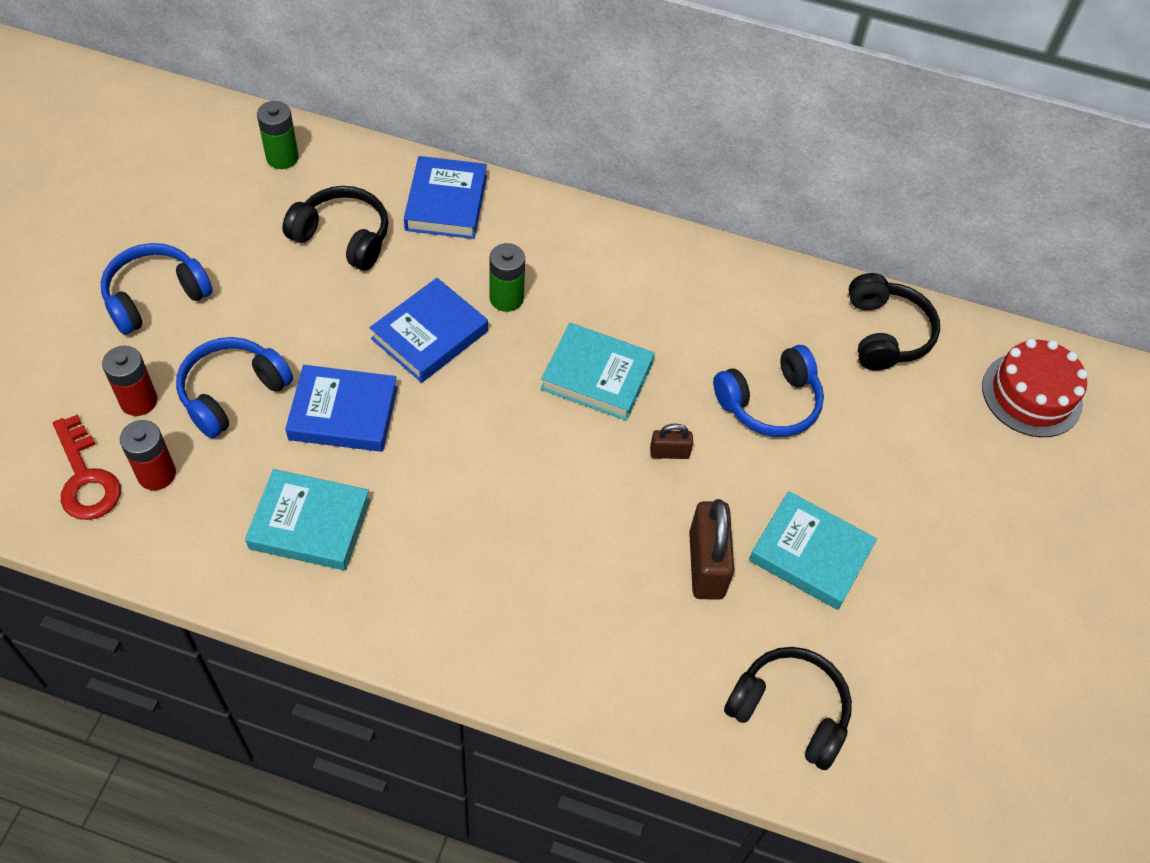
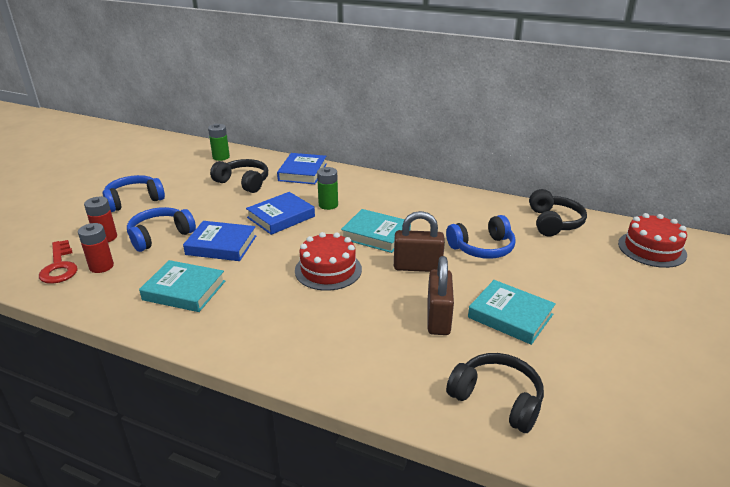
camera: 10 degrees right, 25 degrees down
(529, 466) = (328, 270): none -> red cake
(669, 452) = (417, 267): brown padlock -> brown padlock, size x1.93

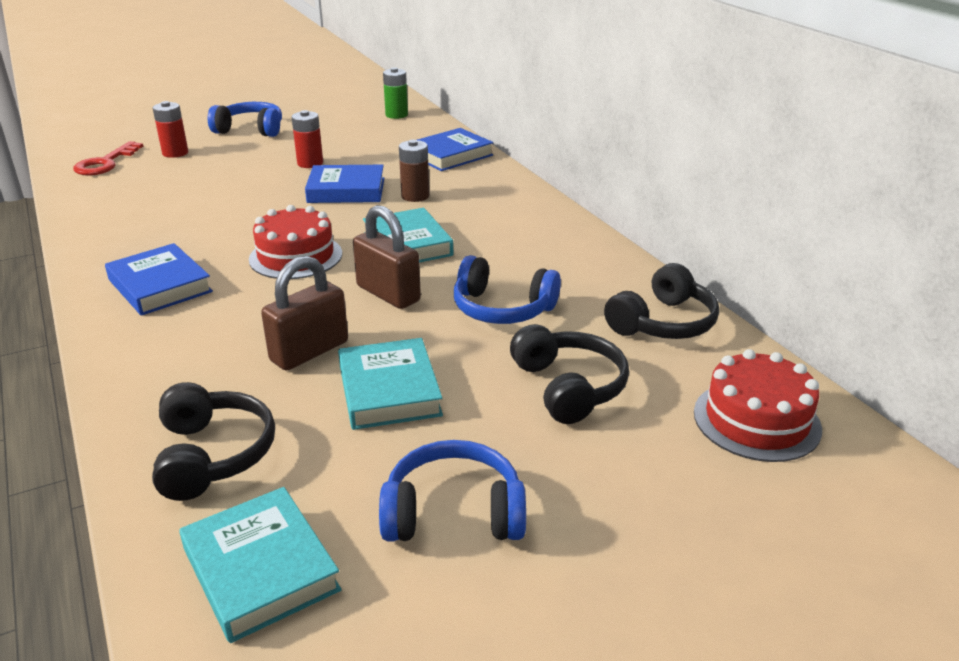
camera: 40 degrees right, 0 degrees up
(101, 266) = (131, 175): red battery -> red battery (310, 163)
(160, 236) = (216, 167): blue headphones -> blue headphones (453, 513)
(184, 290) = (150, 220): turquoise book -> turquoise book (260, 569)
(221, 245) = (247, 195): blue book -> blue book (160, 286)
(243, 182) = (373, 145): black headphones -> black headphones (568, 387)
(328, 205) = (415, 196): green battery -> brown battery

